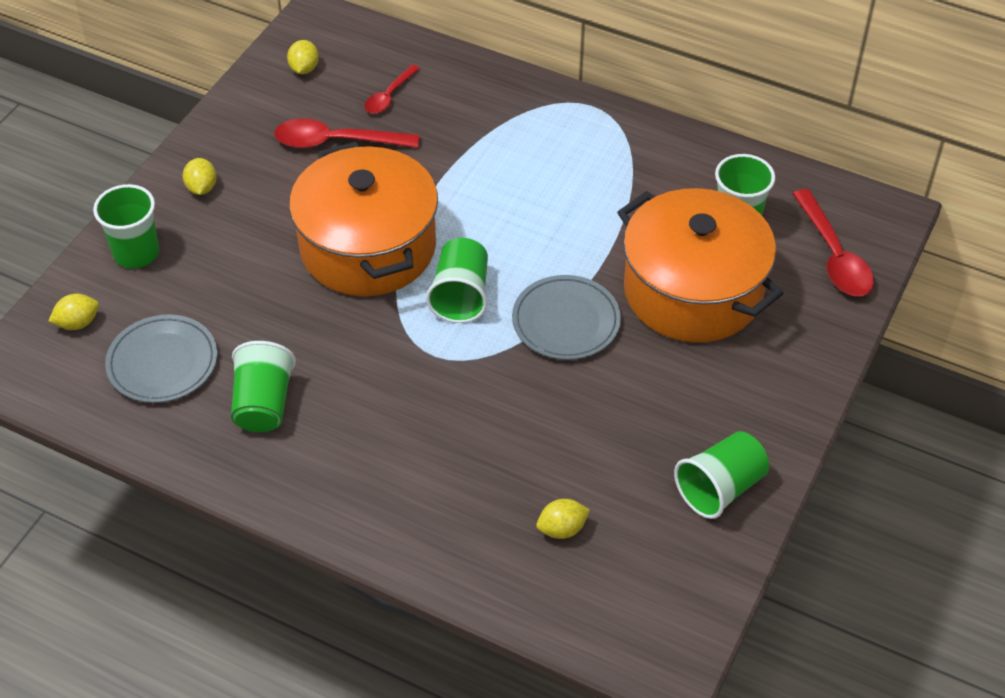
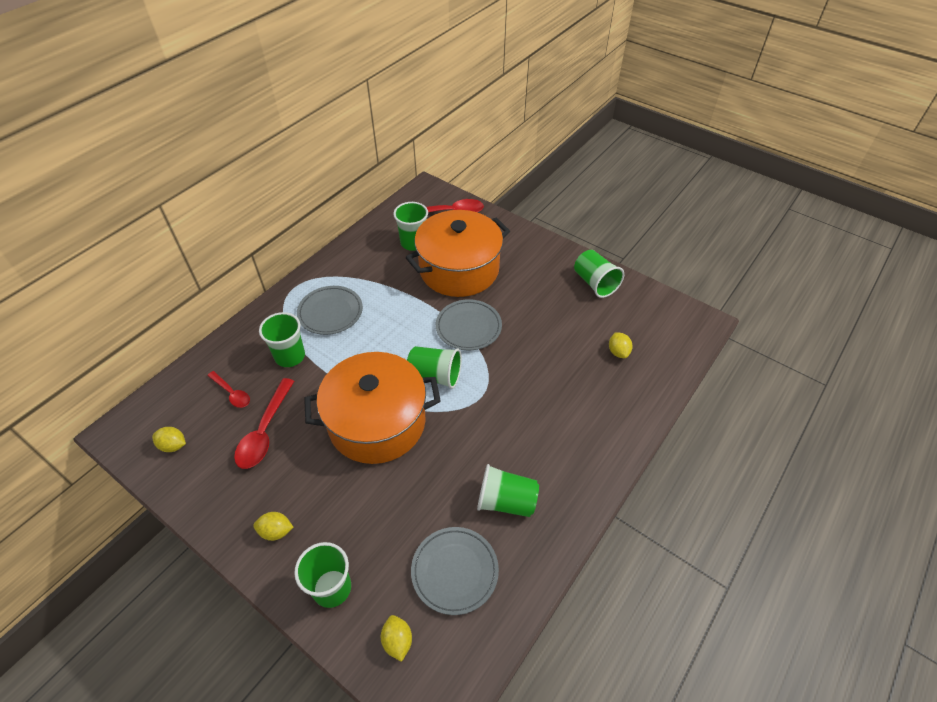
camera: 80 degrees left, 0 degrees up
(462, 134) = (290, 356): none -> green cup
(553, 156) = (330, 312): none -> grey plate

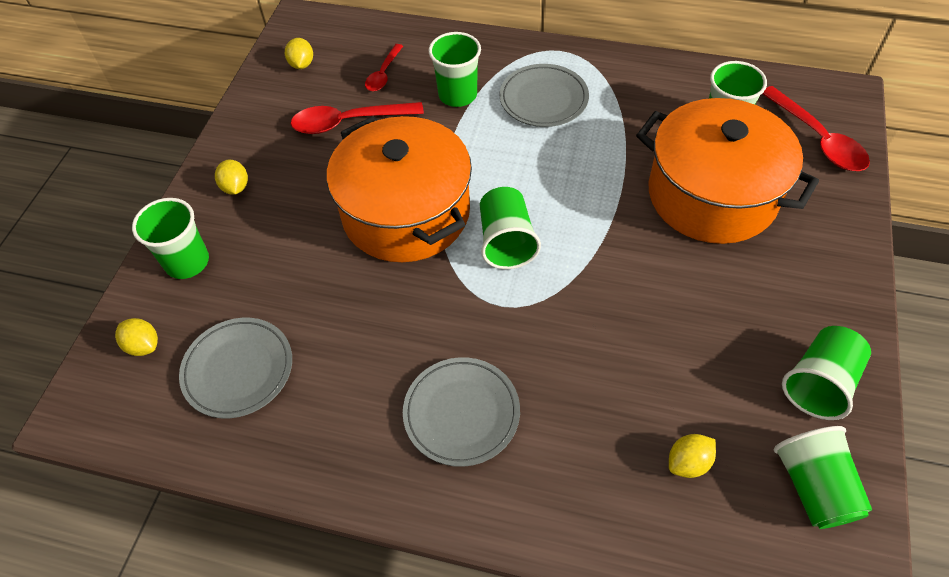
camera: 70 degrees right, 5 degrees up
(397, 641) = (143, 345): yellow lemon -> yellow lemon turned 75 degrees clockwise
(468, 327) = (611, 246): grey plate -> grey plate (461, 413)
(506, 501) = (350, 392): green cup -> green cup (813, 487)

